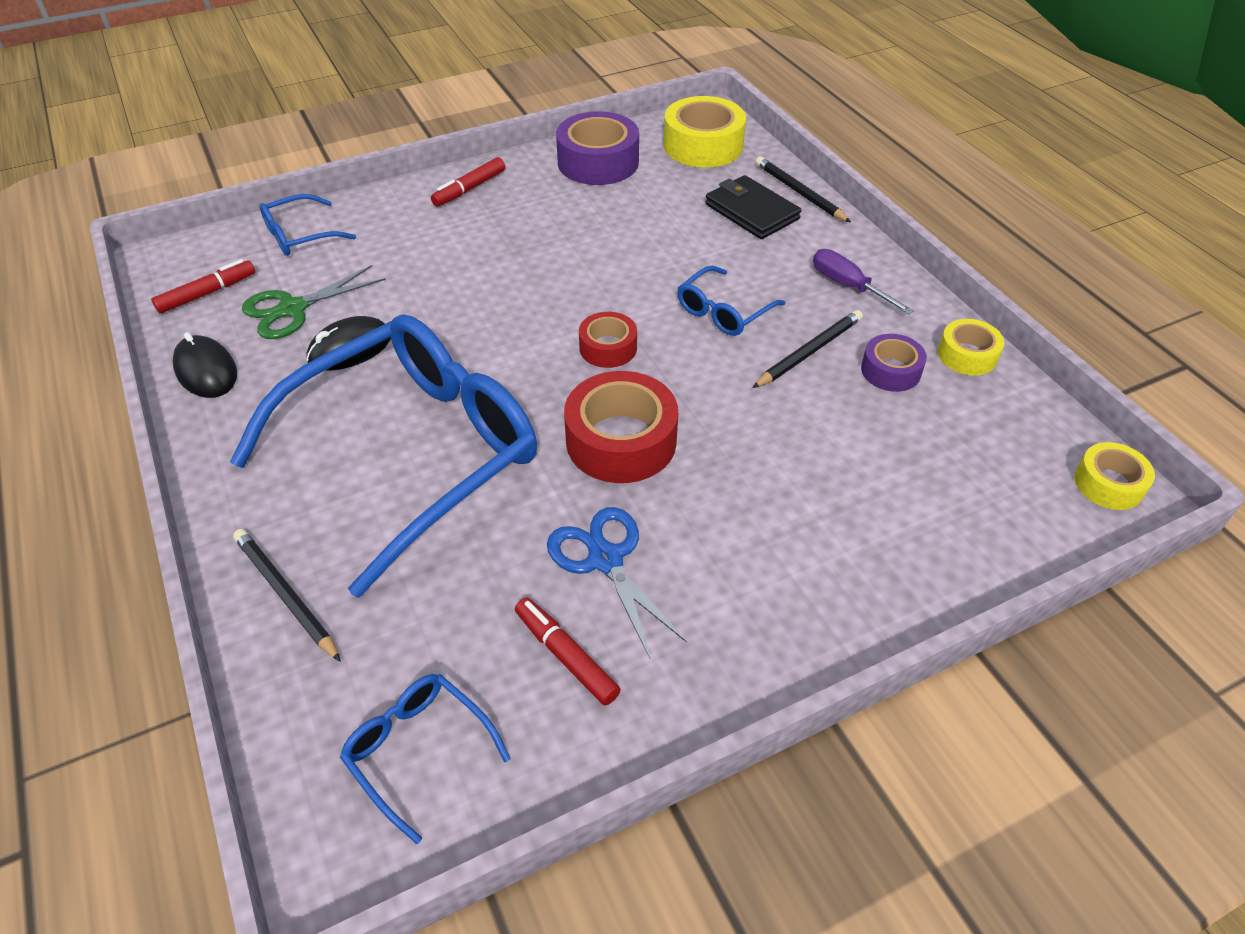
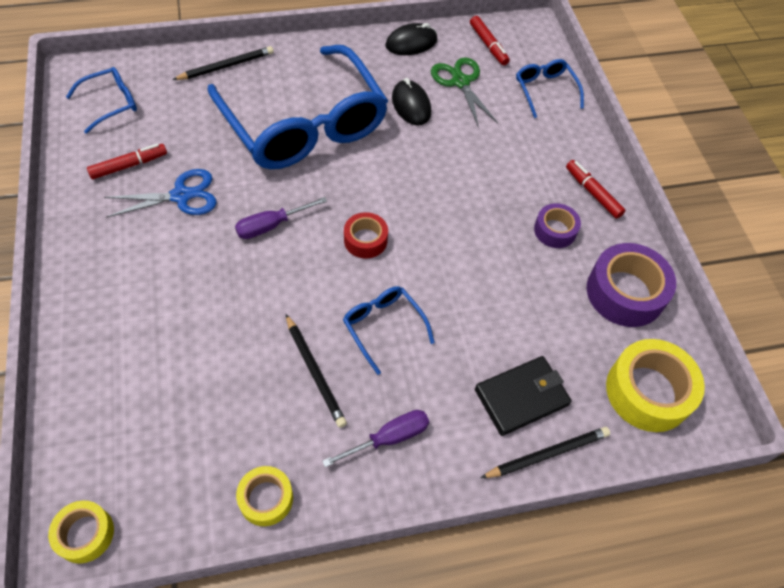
camera: 100 degrees right, 10 degrees up
(621, 441) = (271, 226): red tape -> purple screwdriver
(890, 371) = (271, 425): purple tape -> purple tape (555, 230)

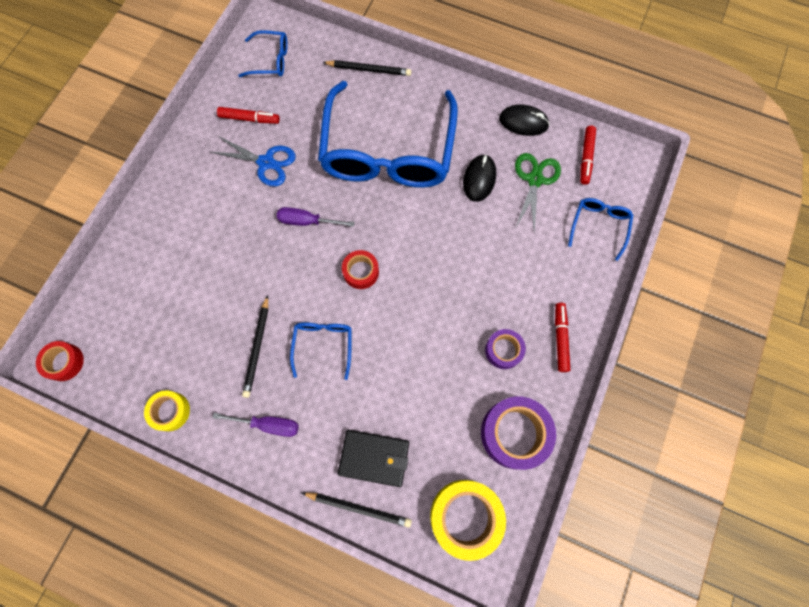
camera: 40 degrees right, 15 degrees up
(85, 534) = (64, 362): yellow tape -> red tape

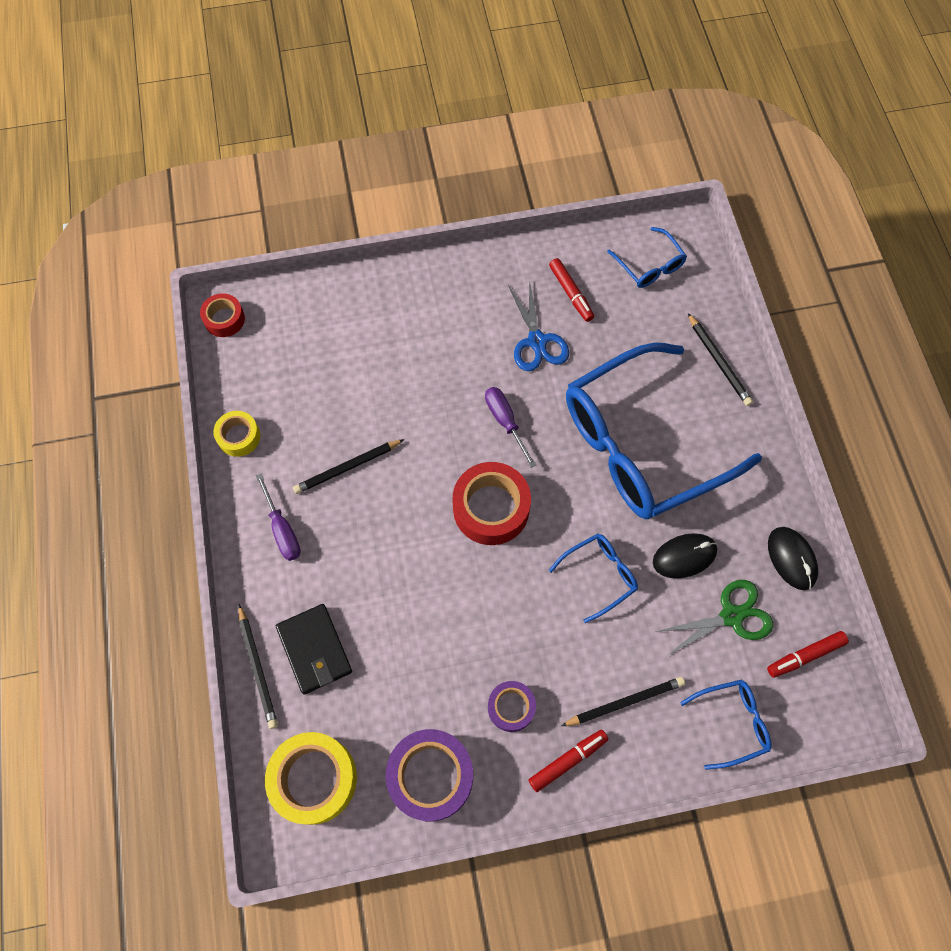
camera: 55 degrees right, 5 degrees down
(323, 345) = (392, 525): blue glasses -> blue glasses (599, 575)
(361, 272) = (491, 508): red tape -> red tape, size x1.75
(546, 278) = (624, 702): none -> black pencil

